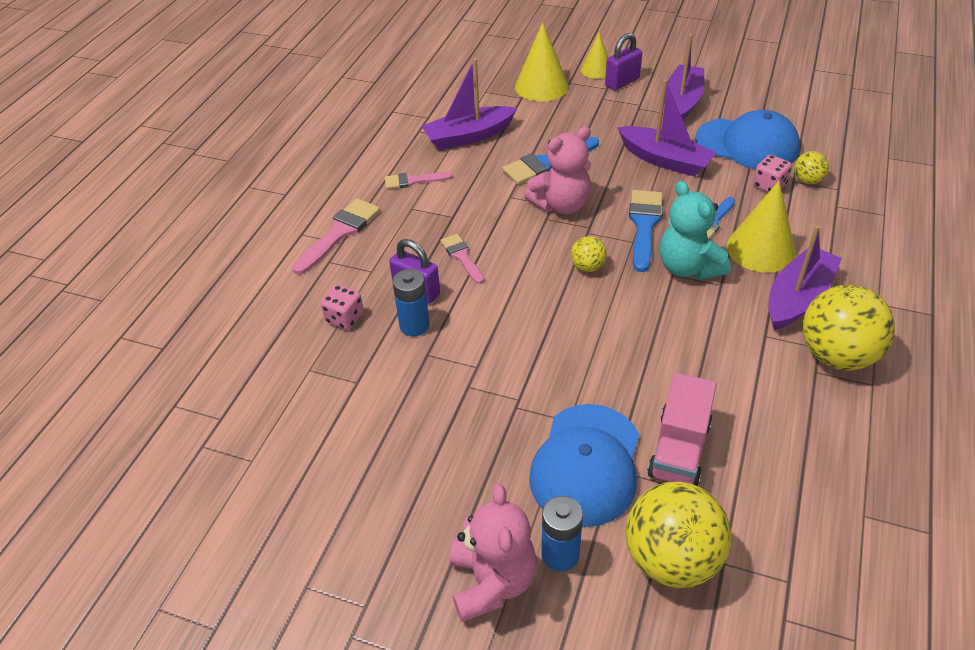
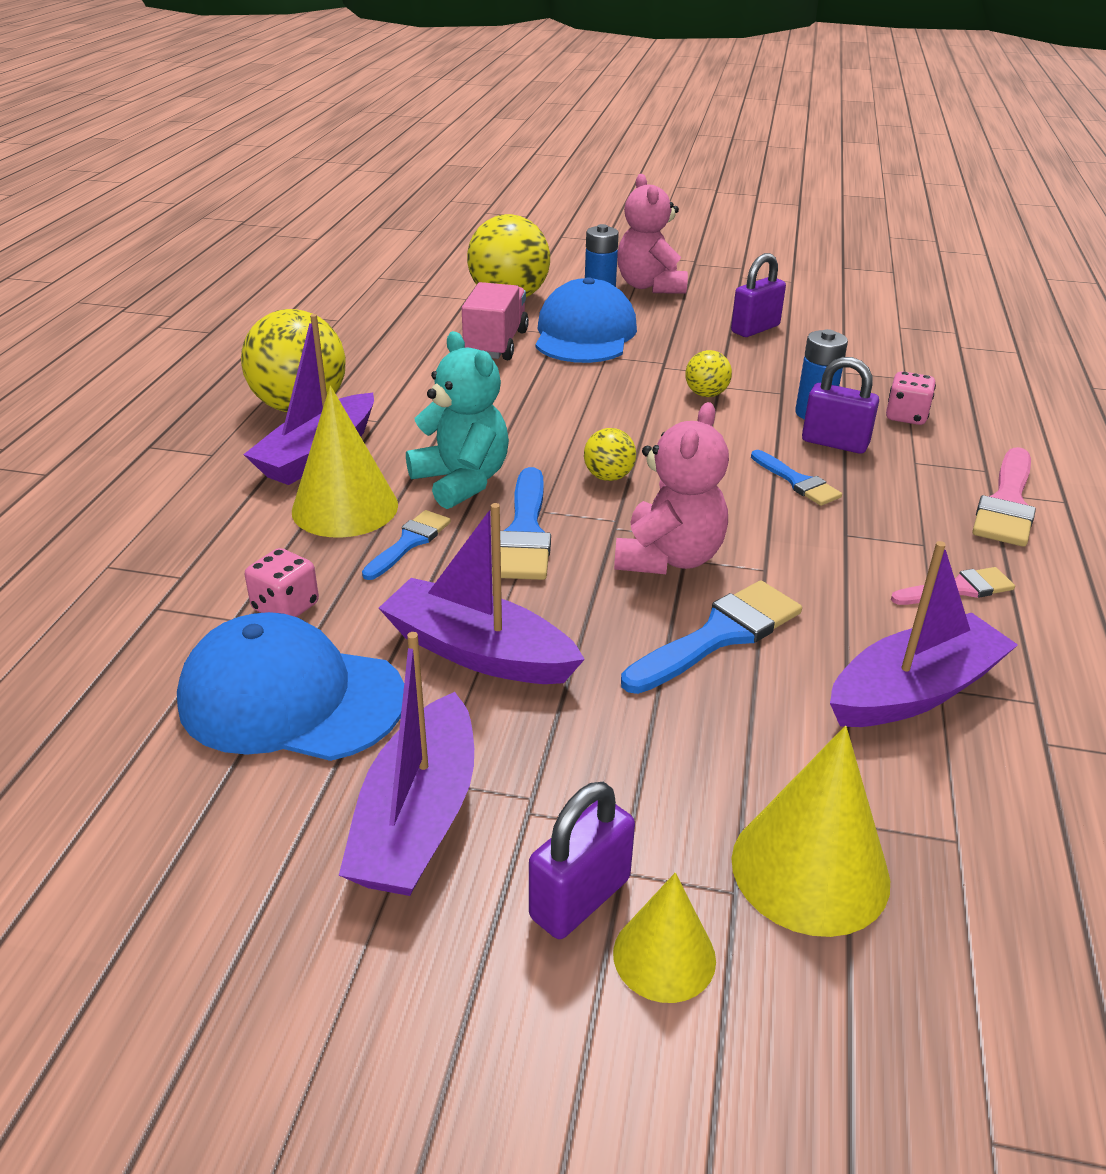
camera: 170 degrees right, 10 degrees down
(405, 464) = (755, 329): none -> purple padlock
(462, 257) = (797, 482): pink brush -> blue brush
(561, 205) = (669, 558): pink teddy bear -> pink teddy bear turned 150 degrees clockwise
(807, 180) = (205, 620): yellow ball -> yellow ball (706, 394)

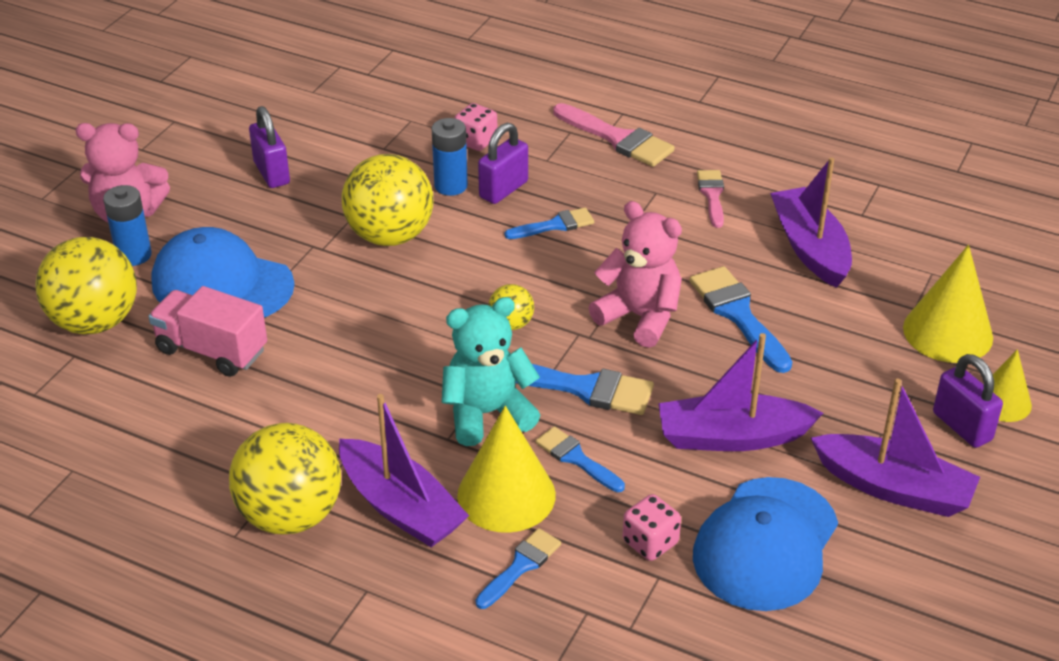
camera: 75 degrees left, 5 degrees up
(244, 528) = (520, 566): none -> blue brush
(478, 652) = (732, 437): purple boat -> purple boat turned 45 degrees clockwise
(706, 394) = (390, 236): yellow ball -> yellow ball, size x2.11

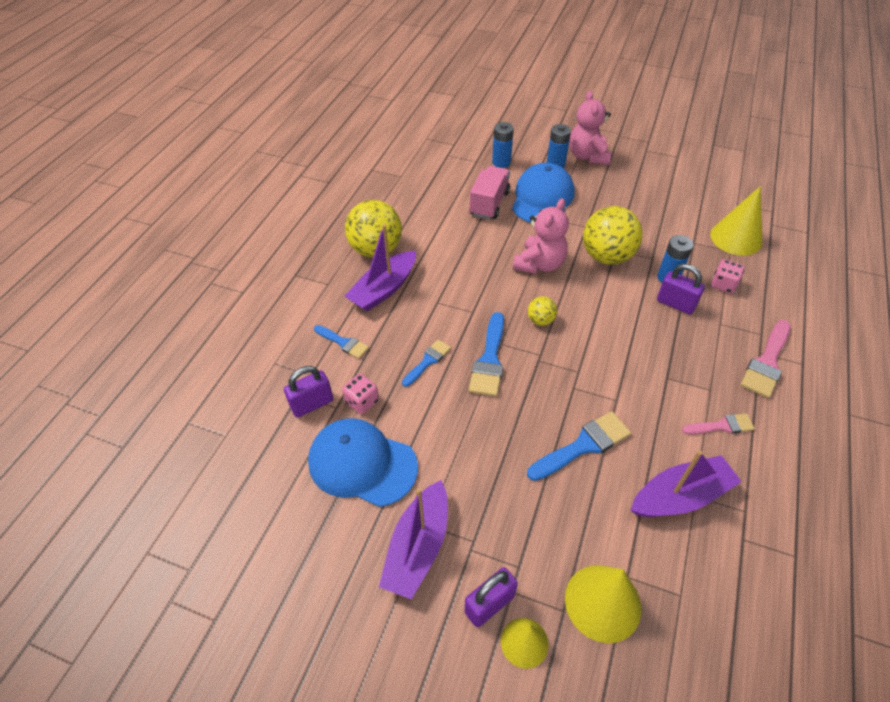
camera: 85 degrees right, 10 degrees up
(95, 322) = (501, 162): yellow ball -> blue battery
(272, 173) = (646, 200): purple padlock -> purple padlock (312, 404)
(487, 414) = (459, 317): turquoise teddy bear -> none
(506, 495) = (396, 331): yellow cone -> yellow cone (736, 238)
(555, 225) = (647, 334): blue brush -> none
(640, 317) = (565, 386): pink teddy bear -> pink teddy bear (539, 264)
(732, 437) = (456, 443): purple boat -> none

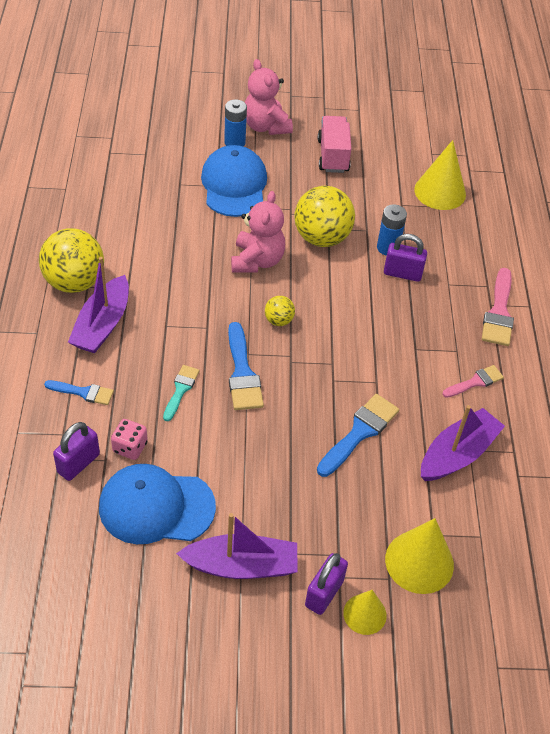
camera: 25 degrees left, 0 degrees up
(418, 547) = (241, 565): purple boat -> purple boat turned 90 degrees counterclockwise
(427, 361) = (180, 390): blue brush -> turquoise brush
(489, 203) = (179, 203): pink truck -> pink truck (333, 156)
(501, 162) = (174, 151): blue battery -> none
(723, 285) = (441, 244): pink dice -> none

